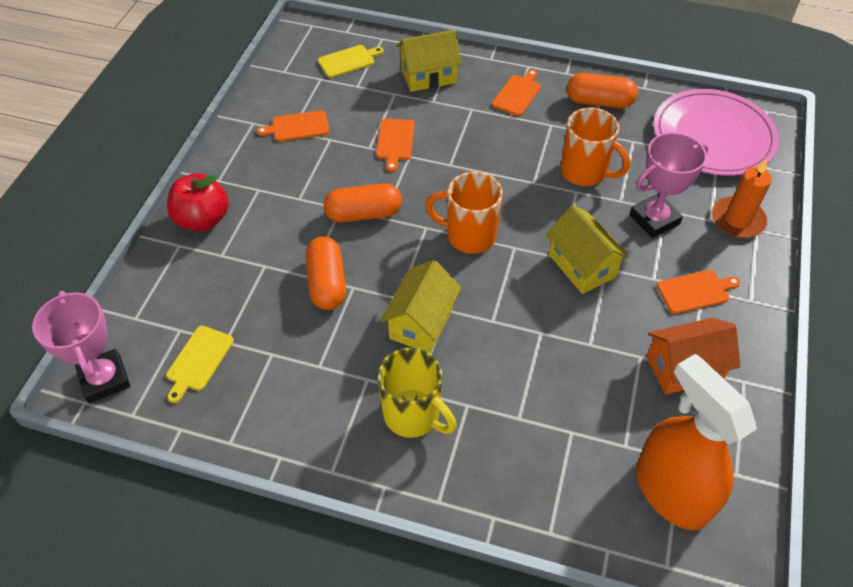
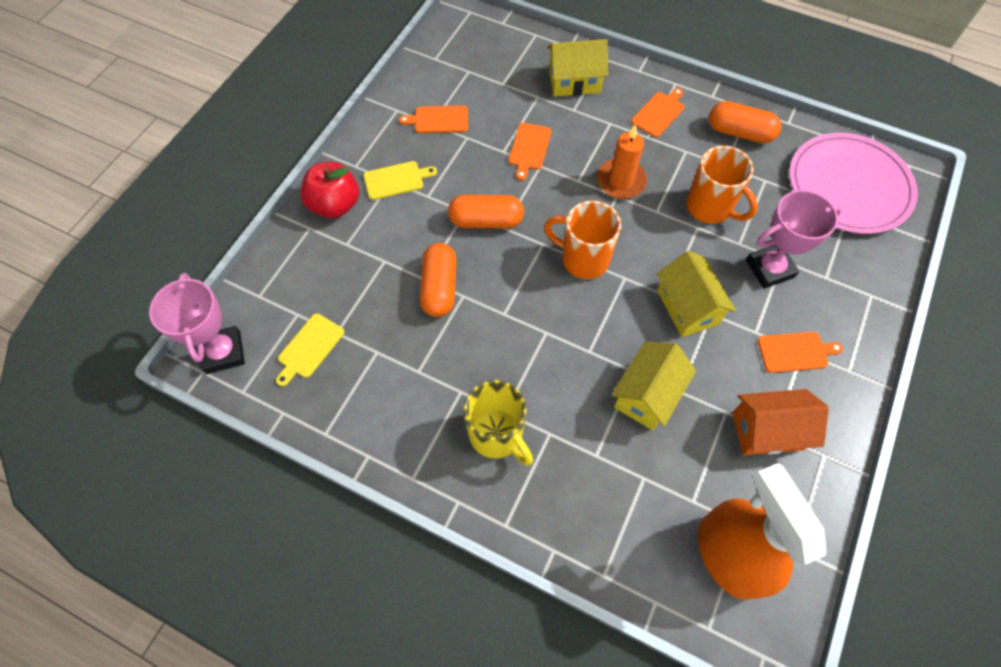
camera: 10 degrees right, 10 degrees up
(348, 61) = (499, 55): yellow cutting board -> yellow cutting board (396, 180)
(421, 322) = (521, 342): yellow house -> yellow house (647, 395)
(737, 220) = (854, 281): orange candle -> orange candle (621, 181)

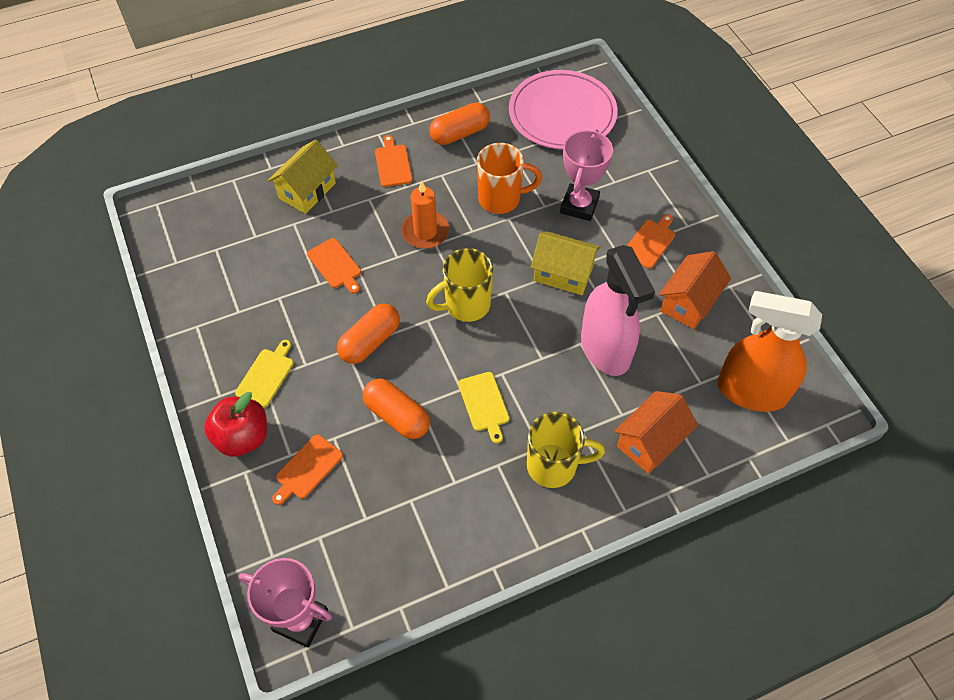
camera: 50 degrees left, 5 degrees down
(309, 348) = (360, 548): yellow cutting board -> yellow cutting board (484, 404)
(439, 120) = (241, 304): orange cutting board -> orange cutting board (307, 469)
(583, 259) = (466, 305): orange mug -> yellow mug
(591, 499) = (650, 441): none -> orange house
(647, 395) = (605, 349): yellow house -> pink spray bottle

